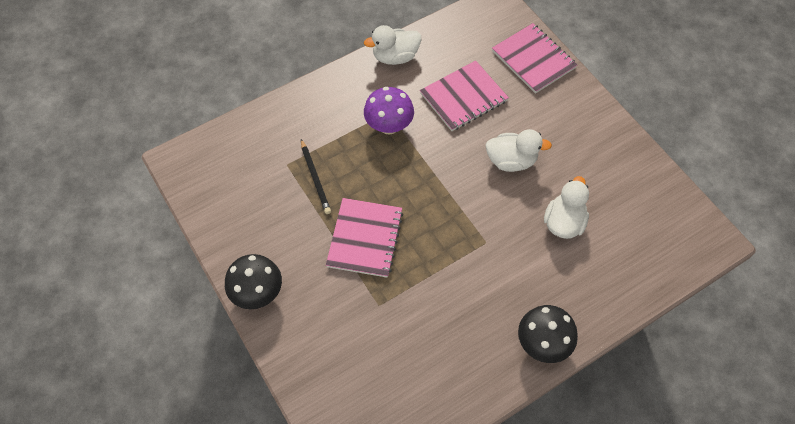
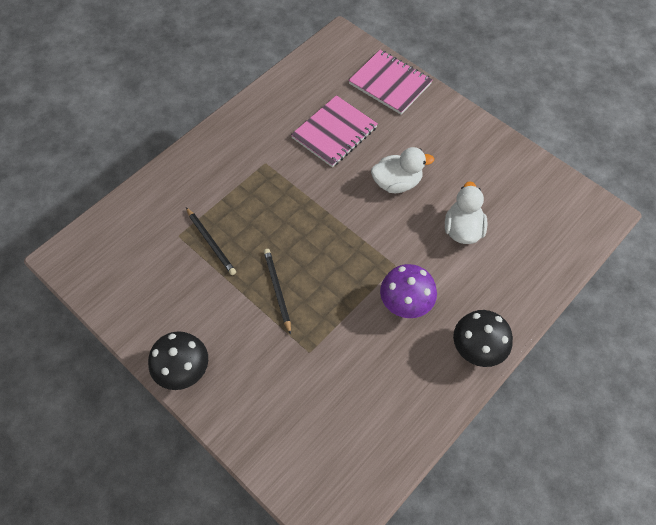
camera: 15 degrees left, 0 degrees up
(365, 238) = (277, 290): pink notebook -> black pencil
(389, 126) = (270, 175): purple mushroom -> purple mushroom (405, 304)
(395, 57) = (257, 108): white duck -> none

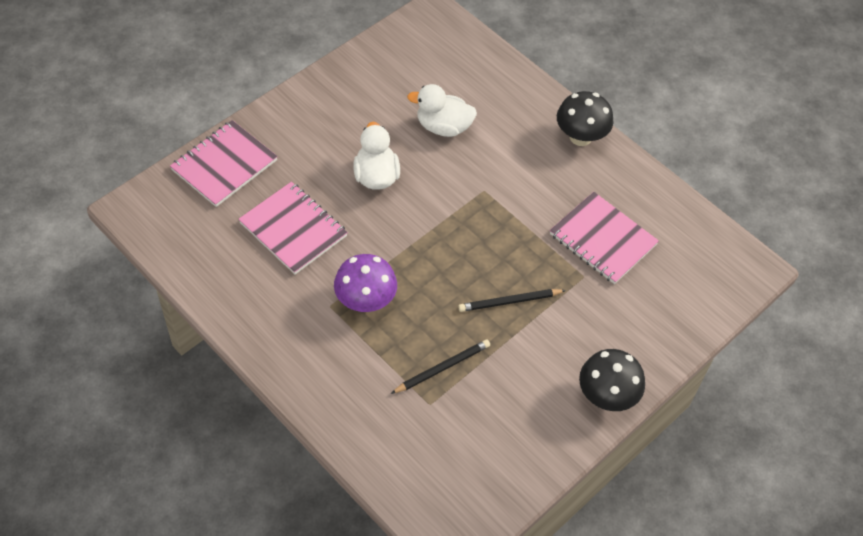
camera: 90 degrees left, 5 degrees down
(353, 369) = (602, 239): none -> pink notebook
(405, 304) = (530, 187): purple mushroom -> purple mushroom (365, 301)

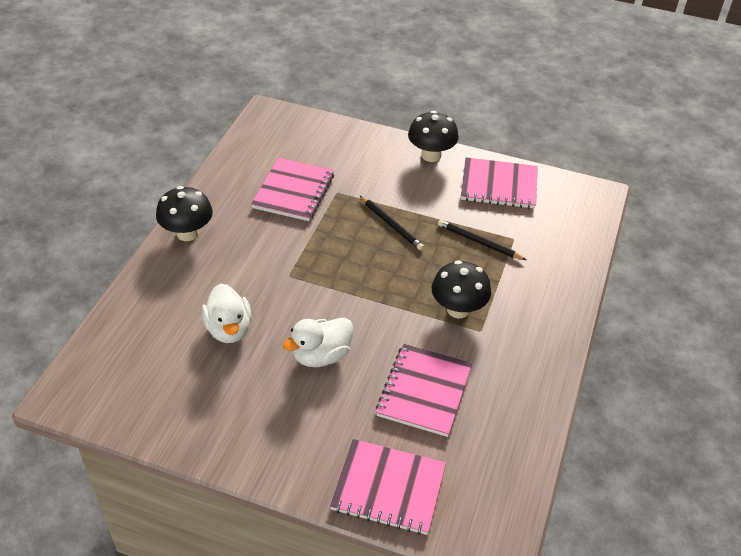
camera: 115 degrees left, 10 degrees down
(365, 301) = (458, 309): purple mushroom -> black mushroom
(521, 439) = (499, 185): none -> pink notebook

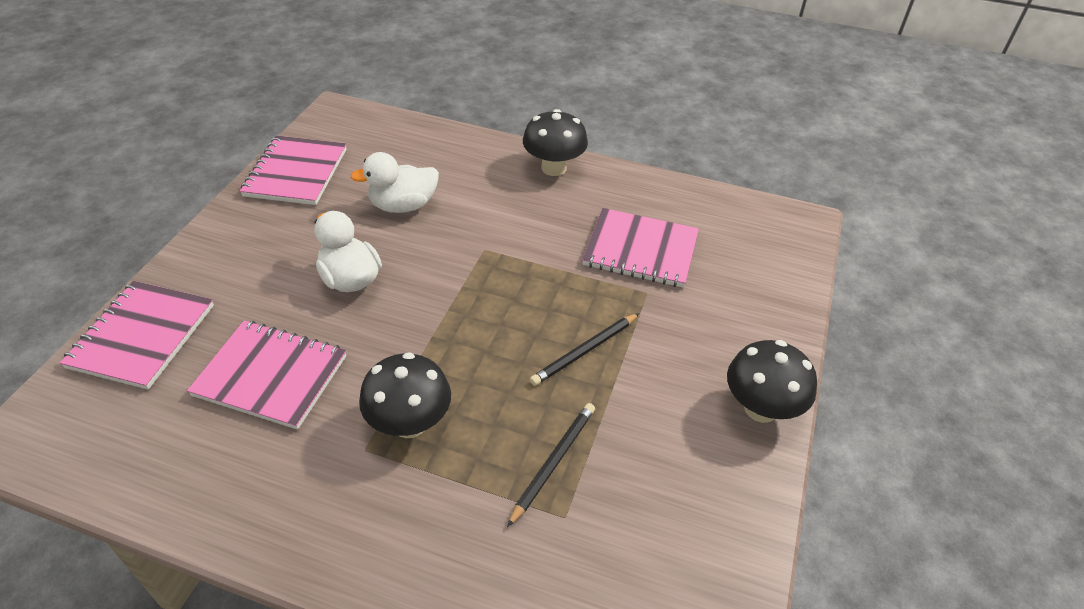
camera: 90 degrees right, 0 degrees up
(499, 185) = (703, 506): pink notebook -> pink notebook (296, 173)

